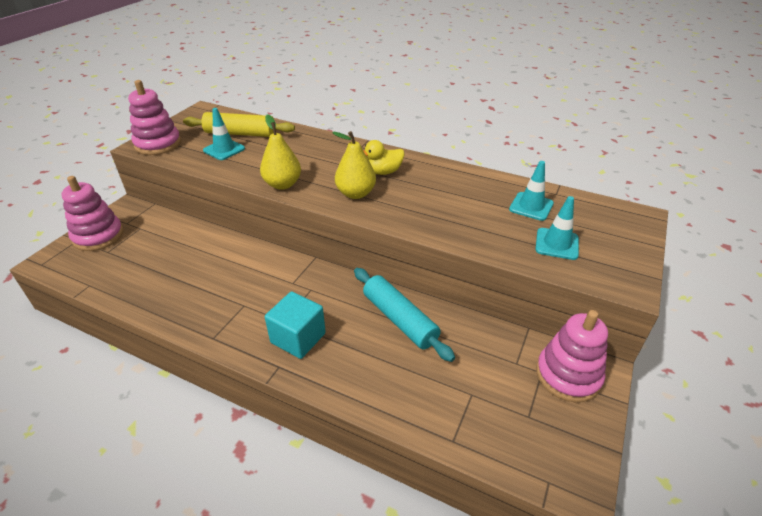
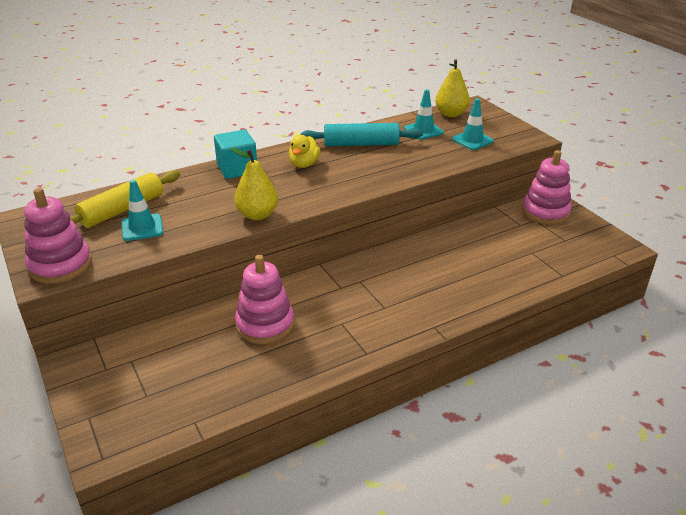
camera: 55 degrees left, 5 degrees down
(98, 236) = (104, 397): pink stacking toy -> pink stacking toy (265, 324)
(298, 338) = (411, 306): turquoise cube -> turquoise cube (237, 169)
(356, 193) = (319, 186): yellow pear -> yellow pear (451, 114)
(399, 319) = (438, 252): turquoise rolling pin -> turquoise rolling pin (361, 144)

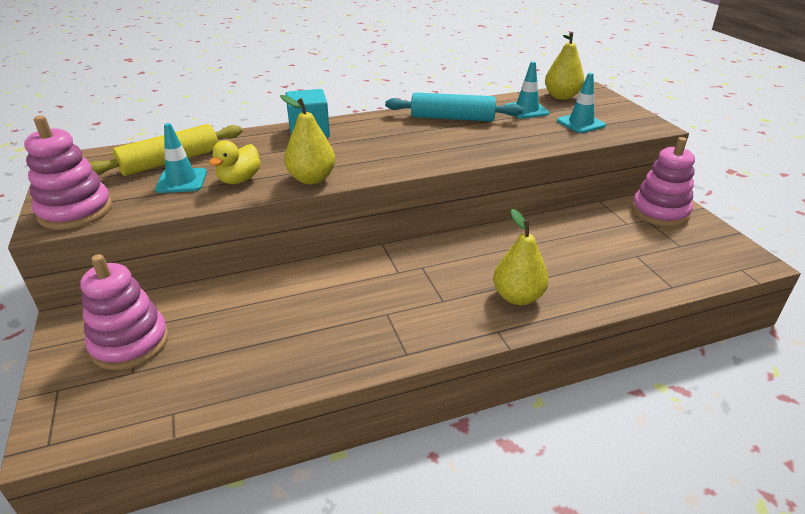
camera: 10 degrees right, 0 degrees up
(265, 324) = (298, 304): pink stacking toy -> pink stacking toy (130, 343)
(304, 164) = (383, 133): yellow duck -> yellow duck (239, 180)
(444, 297) = (517, 297): none -> yellow pear

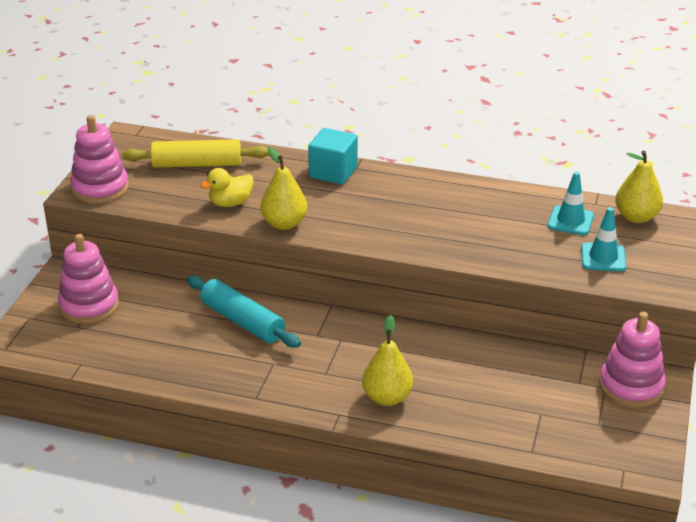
camera: 35 degrees right, 0 degrees up
(181, 181) = (189, 187): turquoise traffic cone -> none
(452, 118) = (481, 203): turquoise rolling pin -> turquoise rolling pin (242, 321)

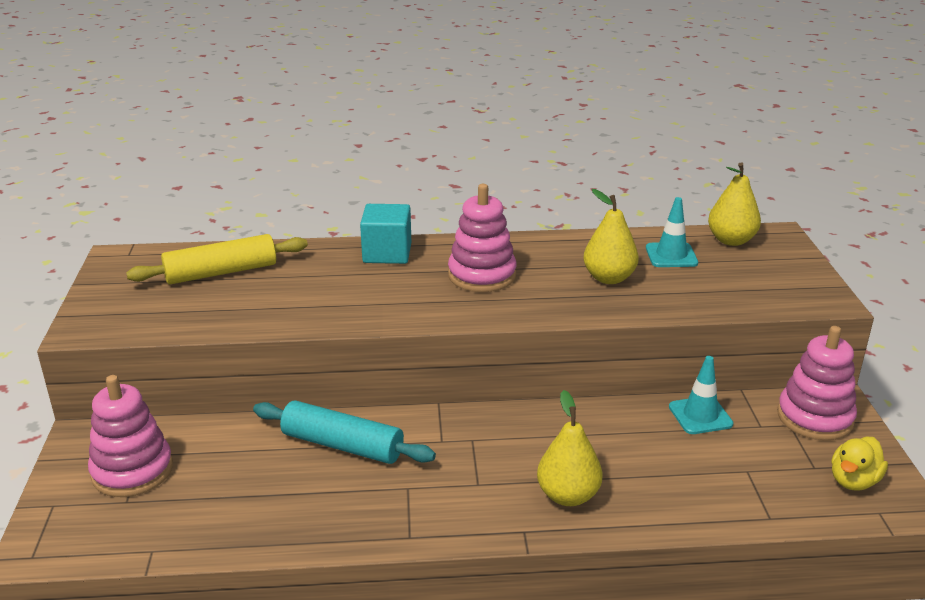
camera: 20 degrees left, 5 degrees down
(100, 188) = (109, 320): pink stacking toy -> pink stacking toy (482, 275)
(230, 203) = (285, 306): yellow duck -> yellow duck (853, 481)
(284, 224) = (364, 316): yellow pear -> yellow pear (609, 278)
(603, 257) = (732, 284): turquoise traffic cone -> turquoise traffic cone (700, 415)

